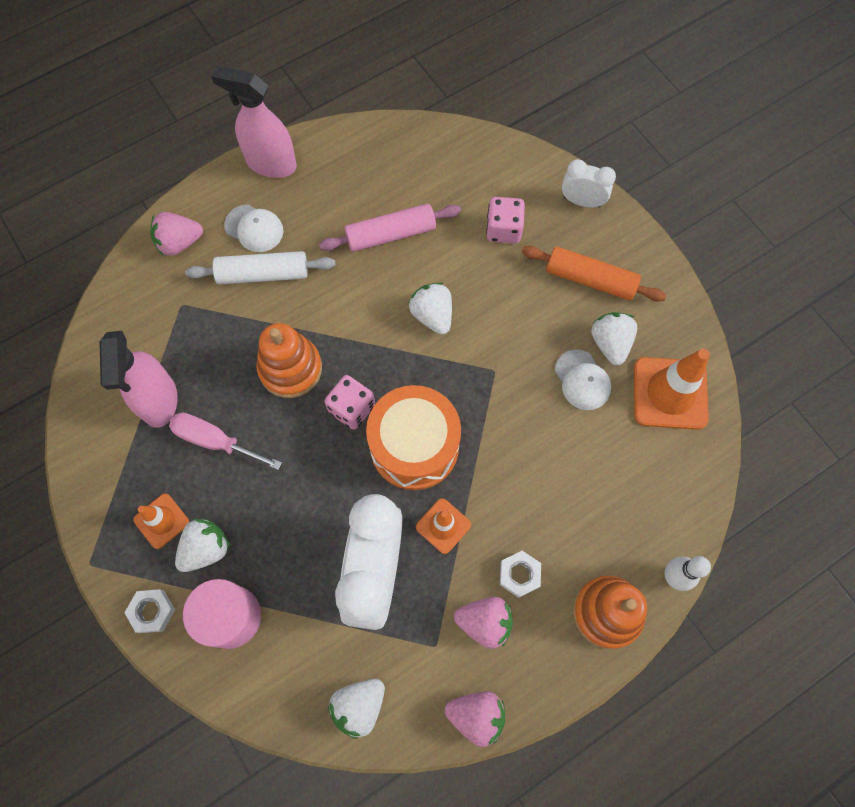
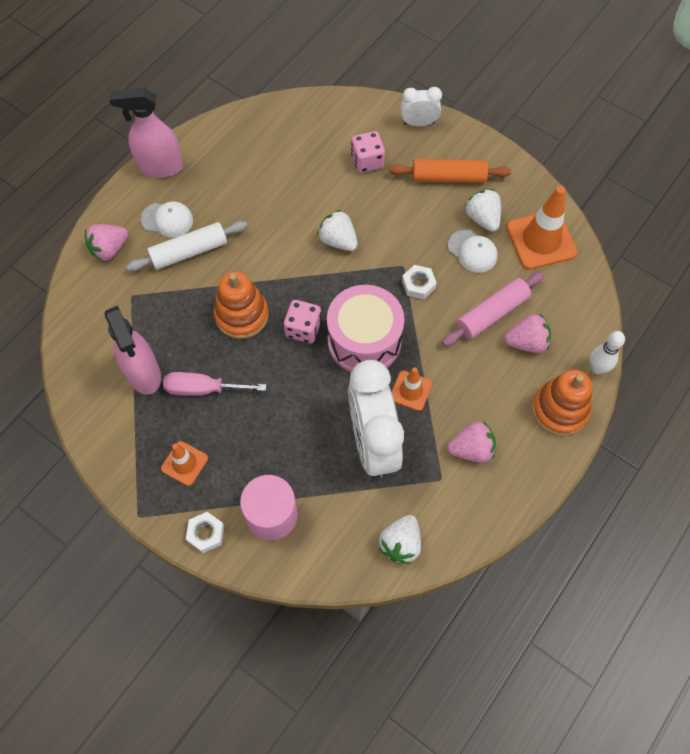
camera: 20 degrees left, 5 degrees down
(206, 549) = (230, 471): white strawberry -> none
(390, 234) = (280, 191): pink rolling pin -> pink rolling pin (492, 314)
(414, 446) = (364, 340): orange drum -> pink drum
(476, 715) = (493, 517): pink strawberry -> pink strawberry (526, 342)
(519, 575) = (483, 406): white nut -> white nut (418, 284)

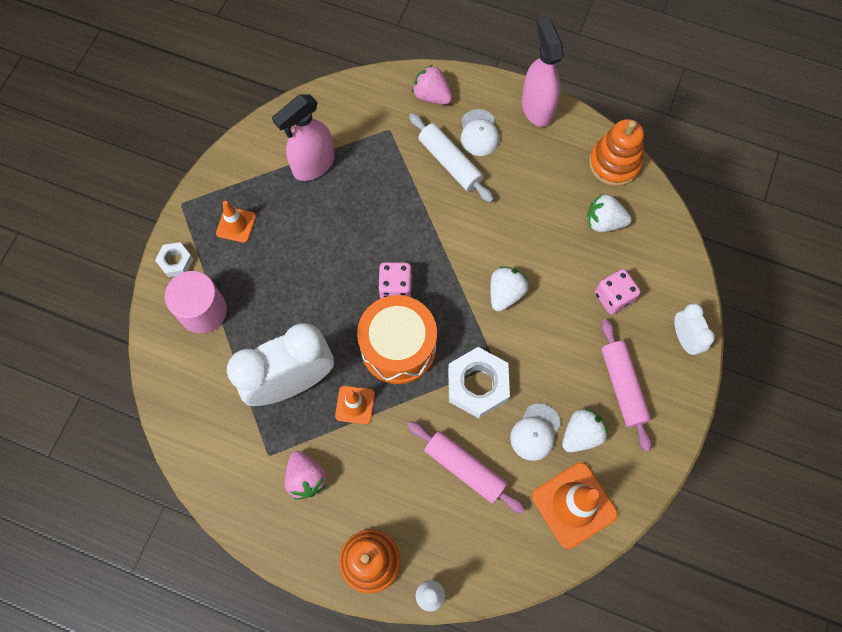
camera: 75 degrees right, 5 degrees up
(203, 389) = (311, 218): pink screwdriver -> none
(242, 315) = (395, 228): orange stacking toy -> orange stacking toy (614, 163)
(364, 340) = (398, 347): pink drum -> orange drum
(400, 543) = (197, 431): white strawberry -> white strawberry (604, 222)
(418, 284) = (477, 385): white nut -> white nut, size x1.83
(448, 177) = (623, 386): orange rolling pin -> pink rolling pin
(526, 342) = (440, 512): pink strawberry -> none

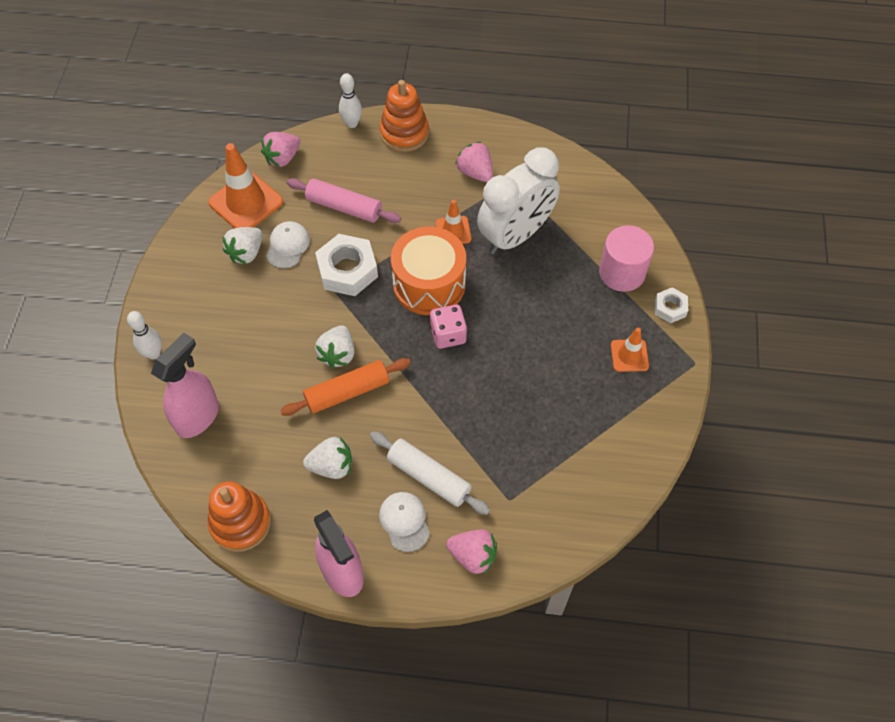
camera: 165 degrees right, 10 degrees down
(313, 165) = (577, 436): pink spray bottle -> pink spray bottle (198, 417)
(504, 253) = (347, 392): none -> orange rolling pin
(523, 561) = (282, 158): none -> pink strawberry
(604, 222) = (245, 451): white strawberry -> white strawberry (331, 466)
(613, 297) = (228, 376): pink dice -> none
(623, 386) = (211, 299): pink rolling pin -> none
(684, 338) = (153, 353): white clock -> white bowling pin

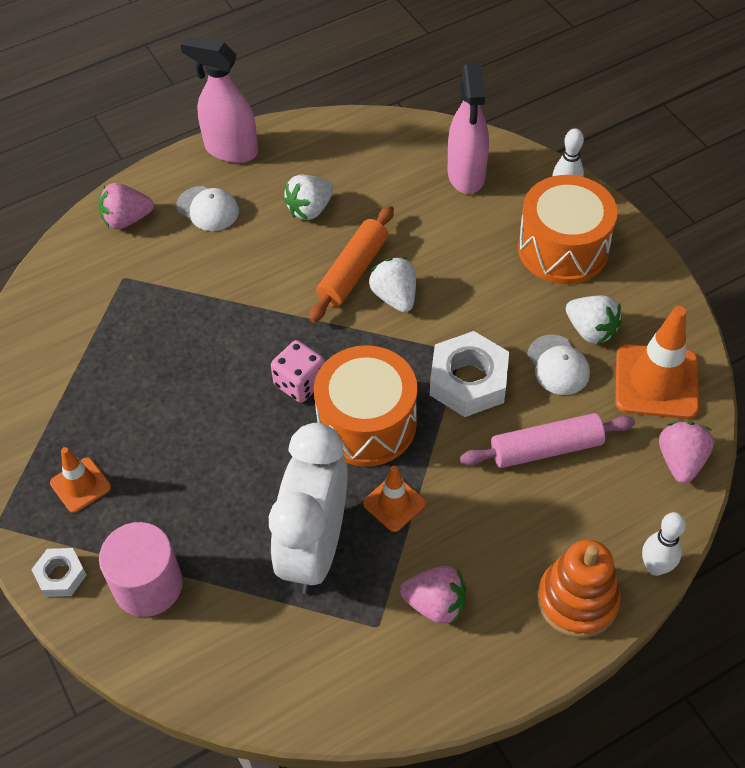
camera: 145 degrees right, 5 degrees down
(200, 315) = (563, 248): none -> orange drum
(240, 523) = (347, 132): orange stacking toy -> none
(246, 253) = (591, 330): white strawberry -> white strawberry turned 135 degrees clockwise
(428, 477) = (213, 251): white rolling pin -> none

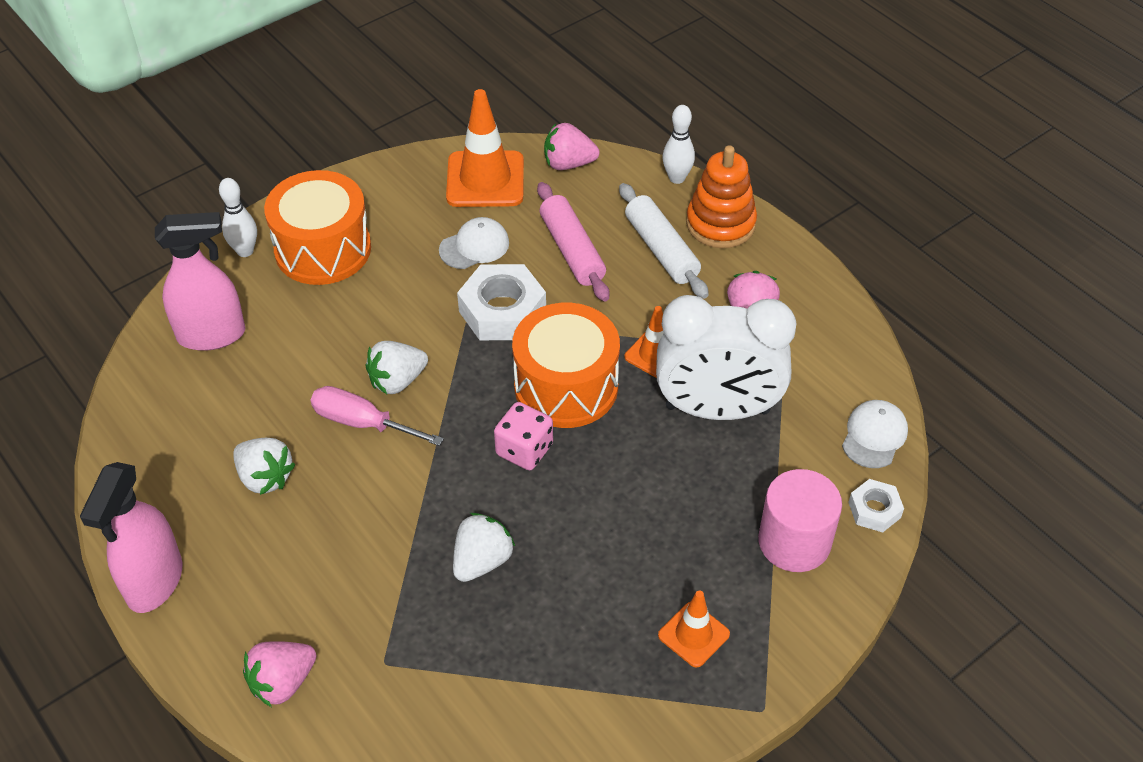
camera: 100 degrees left, 5 degrees down
(61, 575) = (806, 626): white nut -> white nut (874, 510)
(126, 219) = (282, 682): pink strawberry -> pink strawberry turned 75 degrees clockwise
(208, 209) = (263, 589): white cap -> white cap (874, 436)
(353, 271) = (362, 423): orange rolling pin -> pink screwdriver
(540, 532) = (661, 250): none -> white rolling pin
(591, 330) = (429, 225): white strawberry -> white strawberry (482, 561)

